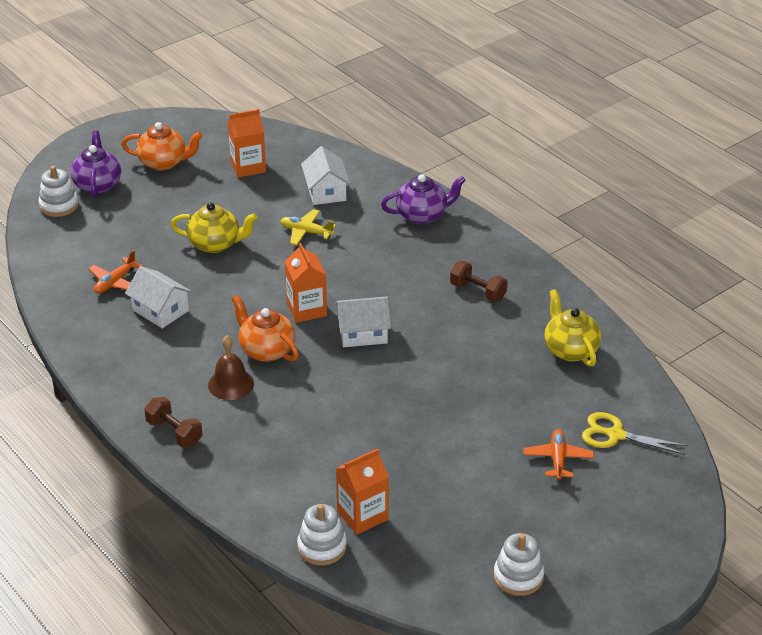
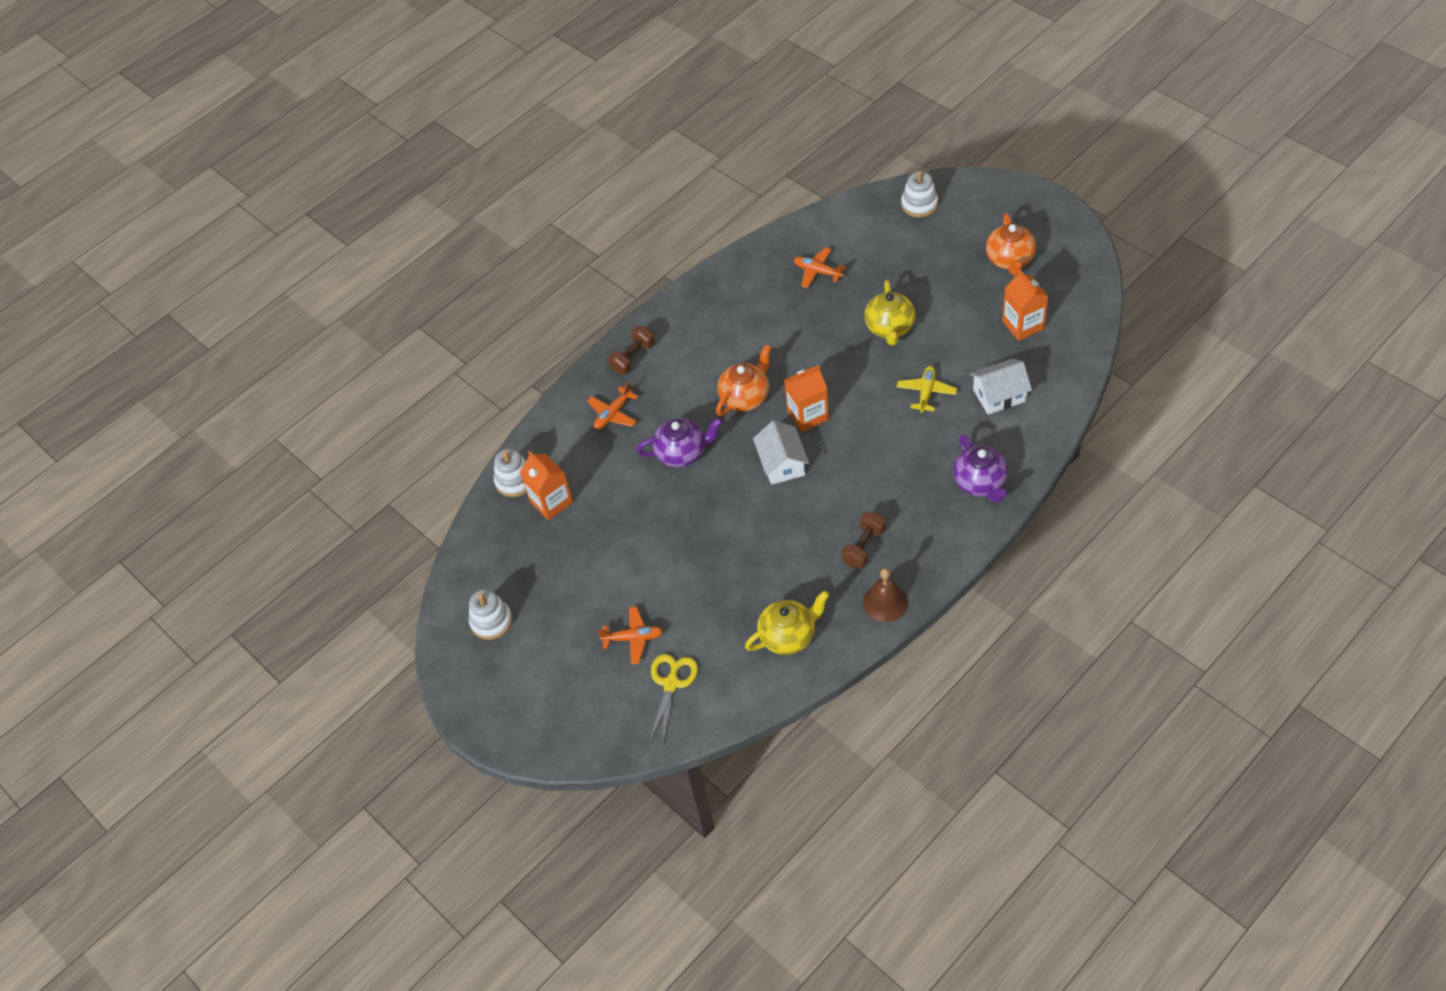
camera: 90 degrees right, 15 degrees up
(98, 185) = (959, 222): purple teapot -> purple teapot (682, 453)
(160, 310) = (785, 311): white house -> none
(231, 384) = (697, 382): brown bell -> brown bell (885, 602)
(251, 454) = (613, 414): none -> orange plane

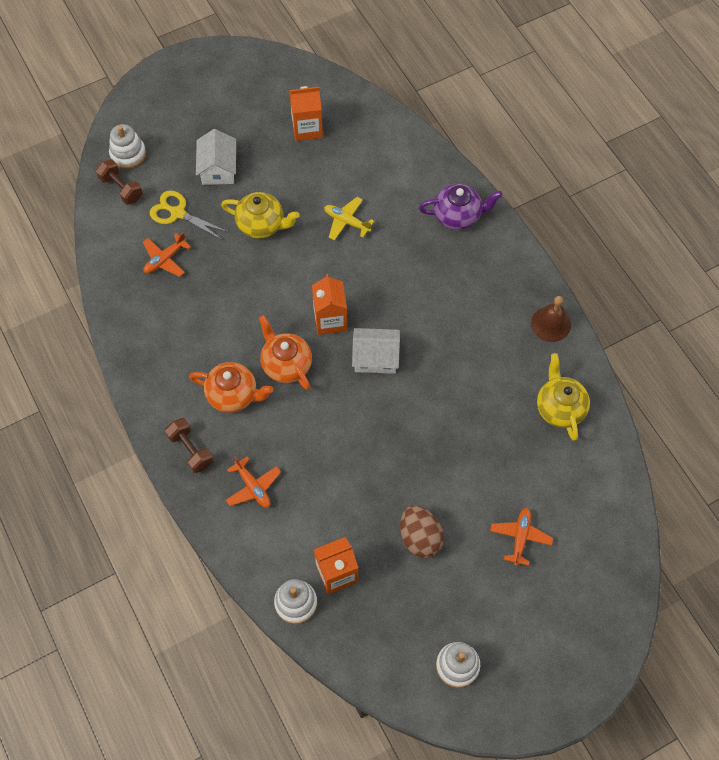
camera: 80 degrees left, 10 degrees up
(606, 555) = (420, 538): none -> brown egg
(671, 684) = (578, 518): yellow scissors -> yellow scissors (178, 213)
(682, 453) = (328, 437): purple teapot -> none
(864, 547) = (490, 322): brown dumbbell -> brown dumbbell (121, 188)
(999, 395) = (374, 171): white house -> white house (218, 168)
(1010, 260) = (230, 111): orange teapot -> orange teapot (233, 395)

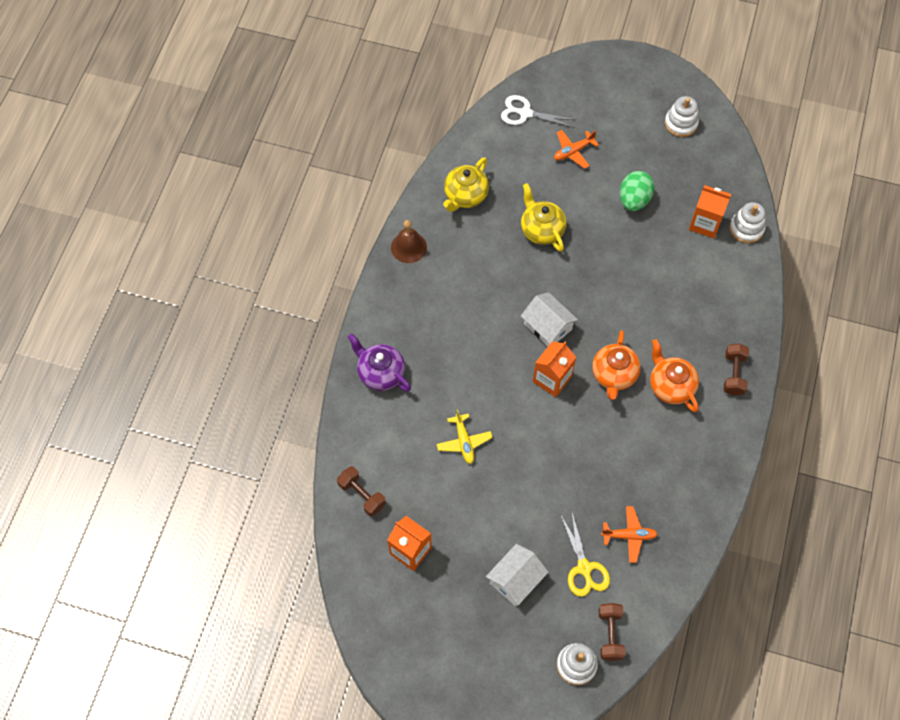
camera: 135 degrees left, 0 degrees up
(253, 487) = (712, 315): orange plane -> none
(261, 225) = (529, 497): yellow teapot -> yellow teapot (541, 230)
(377, 132) = (362, 495): none -> brown dumbbell
(420, 538) = (634, 200): brown egg -> green egg
(602, 537) = (525, 113): none -> white scissors

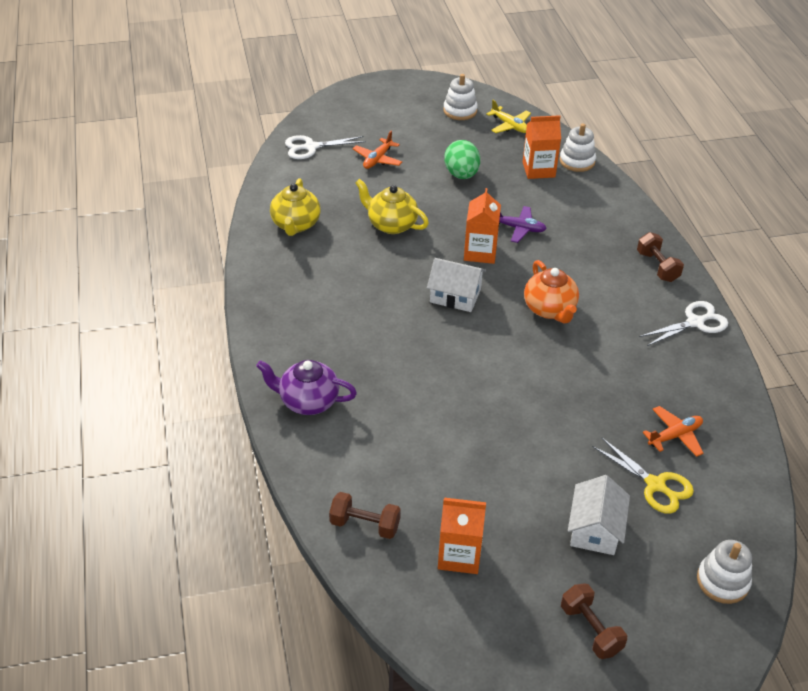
camera: 30 degrees left, 20 degrees down
(408, 247) = (264, 284): brown bell -> none
(464, 441) = (443, 425): yellow plane -> yellow plane (509, 125)
(552, 379) = (492, 336): orange carton -> orange carton (480, 252)
(610, 634) = (731, 534): brown dumbbell -> brown dumbbell (590, 629)
(644, 281) = (518, 228): none -> purple plane
(670, 386) = (609, 297): orange teapot -> none
(723, 443) = (695, 322): none -> white scissors

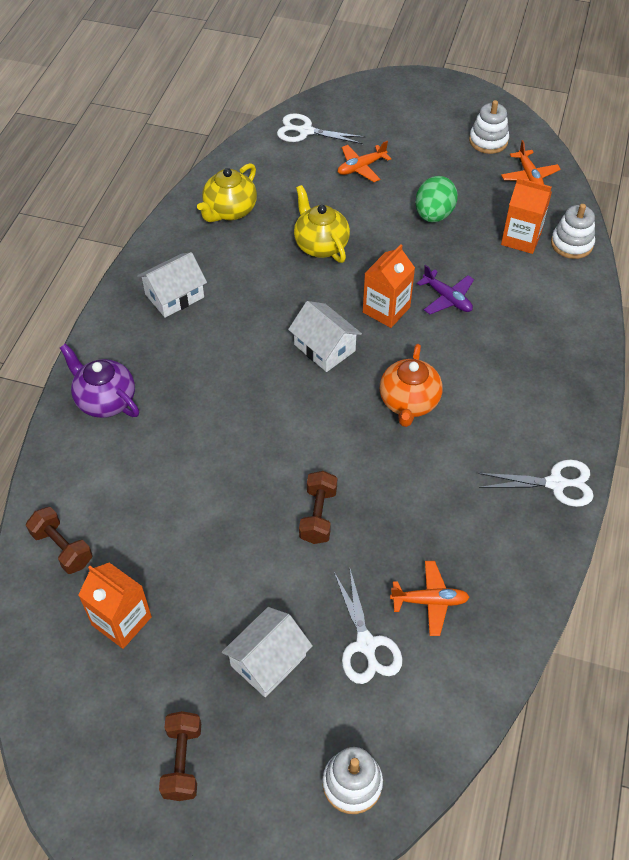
camera: 30 degrees right, 10 degrees up
(301, 302) = (174, 296): none -> white house
(509, 125) = (529, 176): yellow plane -> orange plane
(655, 485) = (366, 644): yellow scissors -> white scissors
(657, 266) = (564, 401): brown dumbbell -> brown dumbbell (318, 515)

